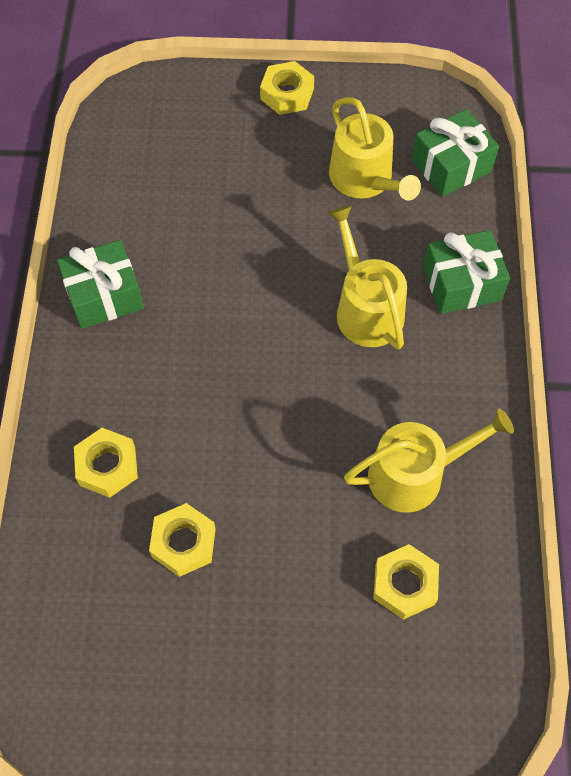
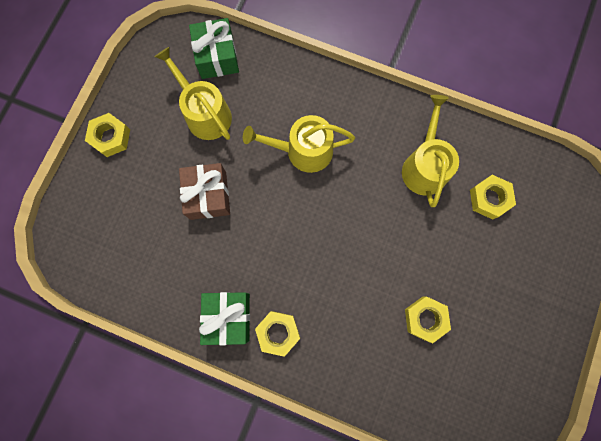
camera: 70 degrees left, 15 degrees up
(107, 466) = (358, 352): yellow nut -> yellow nut (278, 332)
(255, 220) = (208, 195): none -> brown gift
(365, 179) = (205, 113): yellow watering can -> yellow watering can turned 120 degrees counterclockwise
(461, 283) = (307, 87): green gift -> none

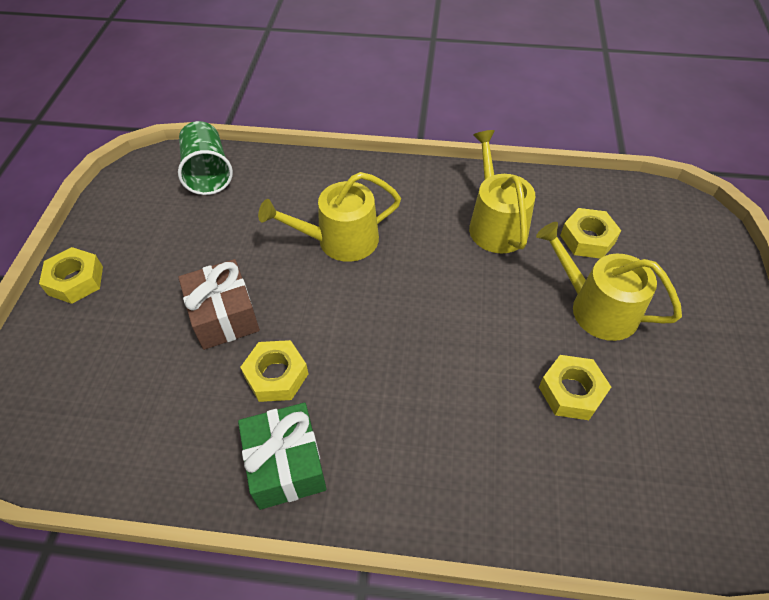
camera: 15 degrees left, 25 degrees down
(205, 113) = (203, 229): yellow watering can -> yellow watering can (596, 308)
(217, 57) = (208, 173): green gift -> green cup
(278, 332) = (368, 466): yellow nut -> yellow nut (276, 375)

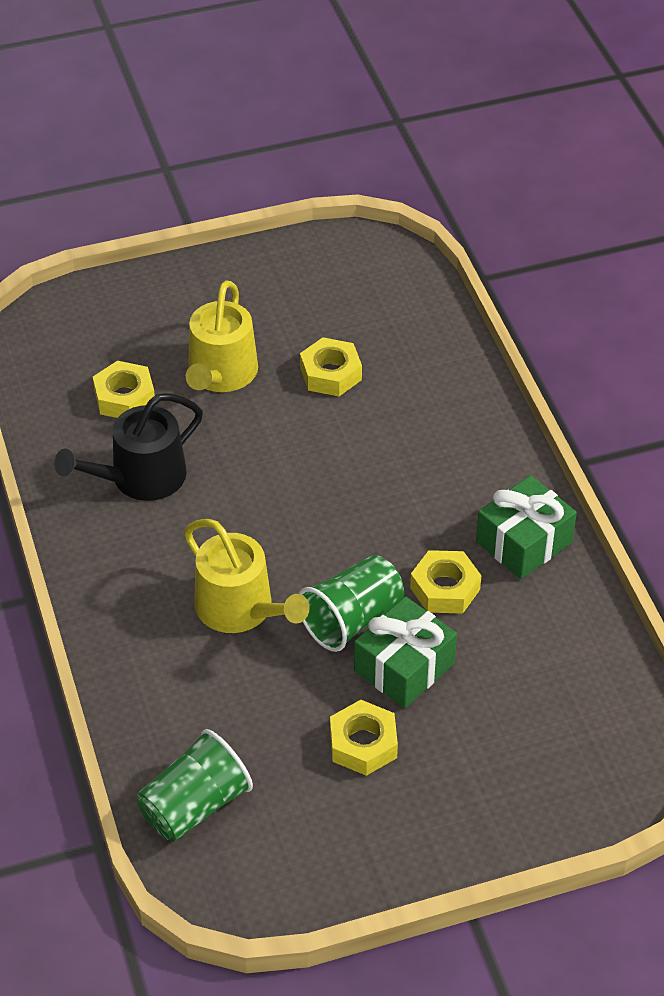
camera: 115 degrees left, 5 degrees down
(76, 280) = (443, 842): yellow nut -> yellow nut (363, 744)
(224, 316) = (404, 667): brown gift -> green gift
(288, 301) = (352, 619): none -> green cup
(495, 224) = (140, 478): yellow watering can -> black watering can

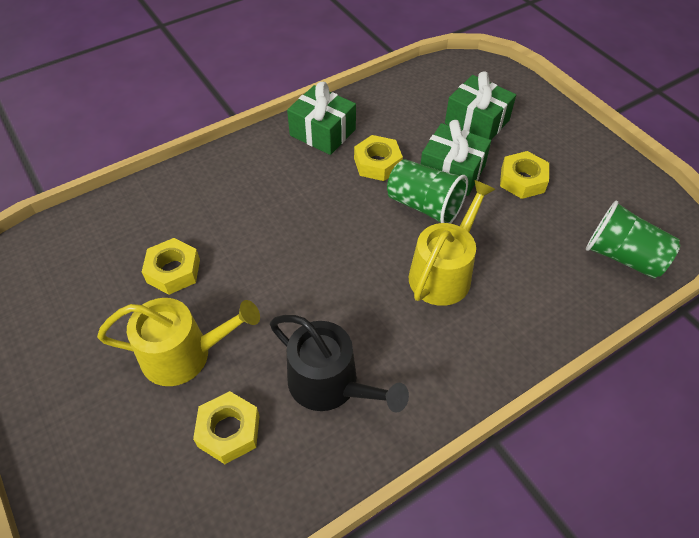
camera: 105 degrees left, 5 degrees up
(499, 729) = (477, 122): none -> green gift

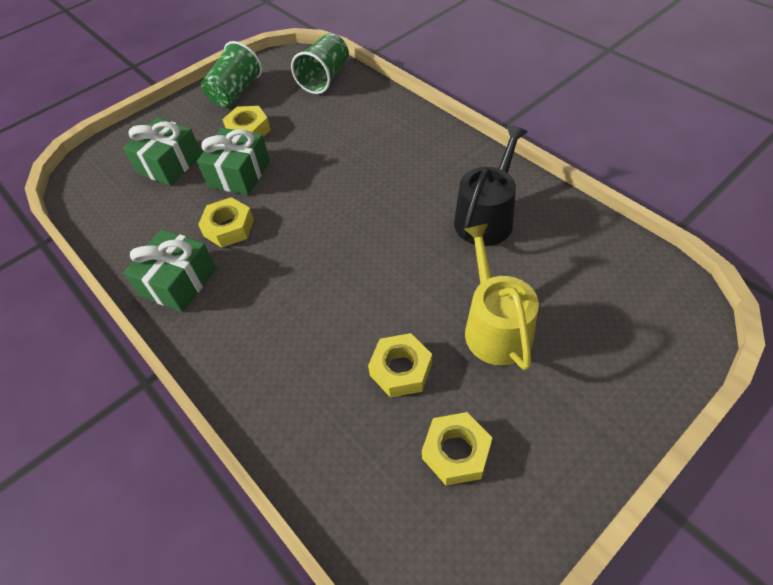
camera: 95 degrees left, 0 degrees up
(229, 431) = (553, 272): yellow nut -> yellow nut (456, 452)
(424, 206) = (284, 187): green cup -> green cup (236, 92)
(443, 272) = (359, 166): yellow watering can -> none

